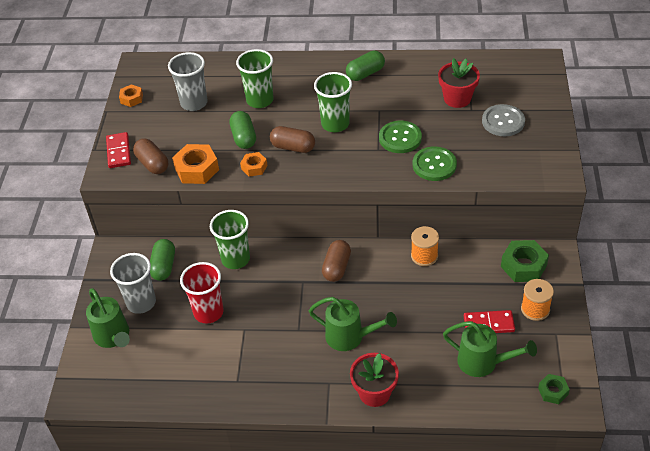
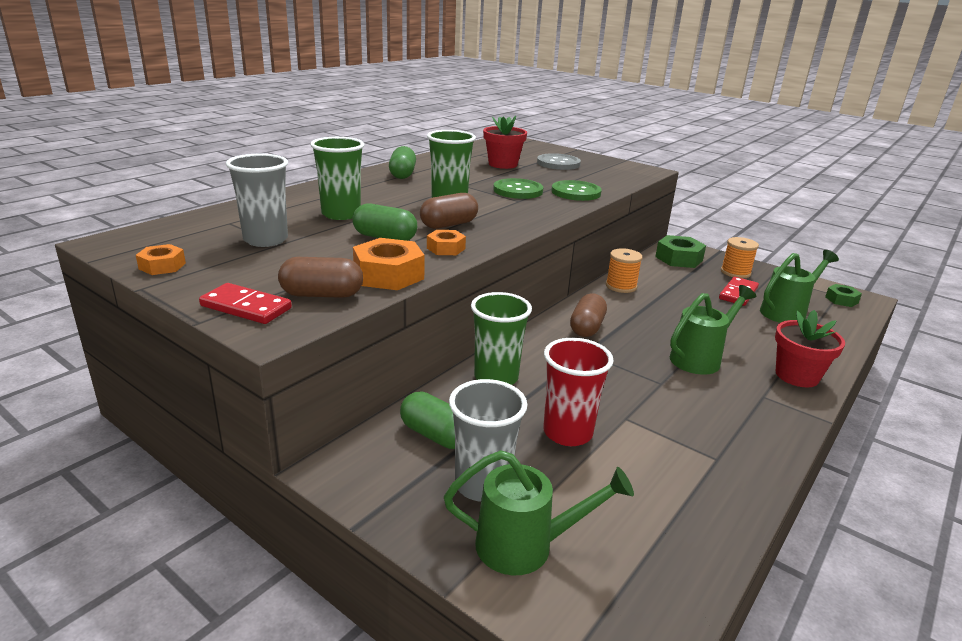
camera: 60 degrees left, 20 degrees down
(337, 267) = (587, 328): brown capsule -> brown capsule turned 60 degrees clockwise

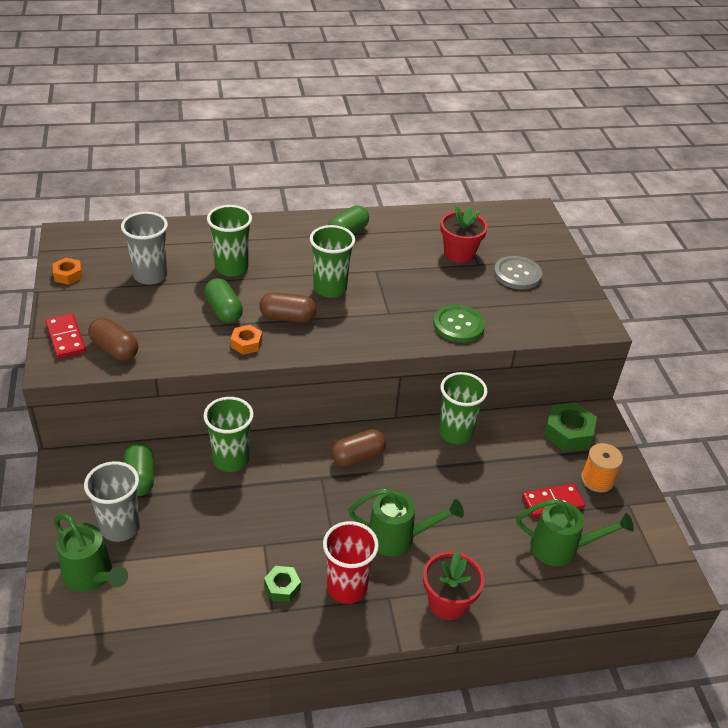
camera: 40 degrees right, 15 degrees up
(388, 275) = (174, 351): orange nut -> none
(518, 191) = (410, 299): green button -> none
(567, 433) = (212, 529): red cup -> red cup (347, 587)
(621, 286) = (455, 433): orange spool -> green cup
(841, 300) = (649, 571): green nut -> green nut (282, 587)

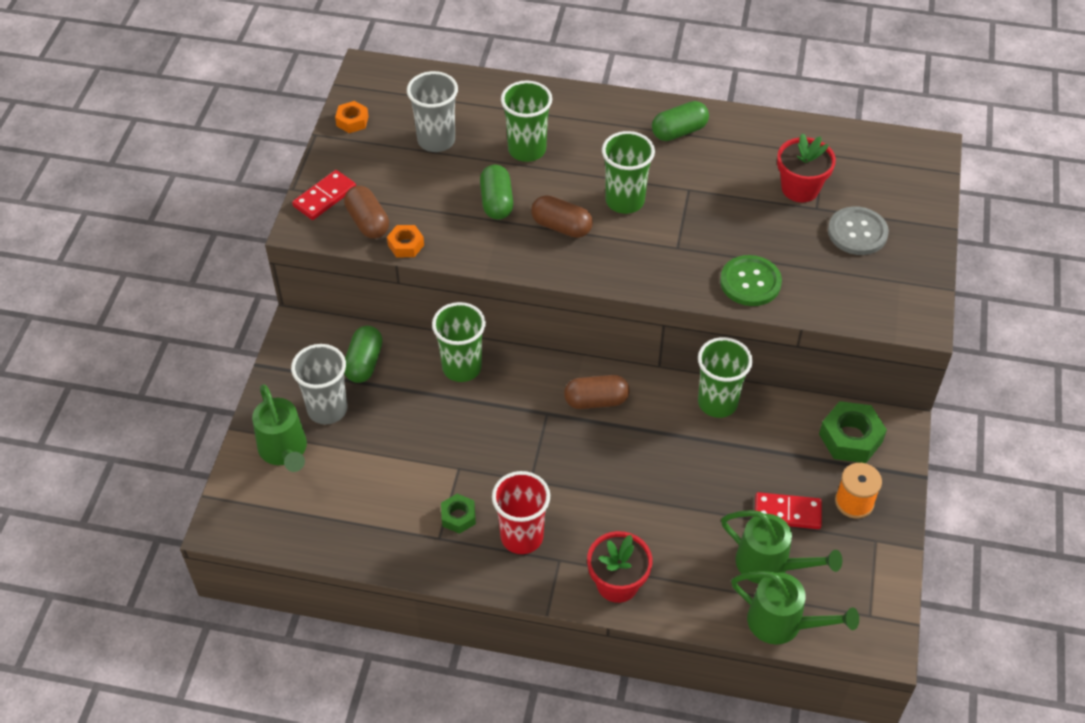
camera: 25 degrees right, 10 degrees up
(66, 338) = (325, 197): red domino -> red domino turned 45 degrees clockwise
(246, 343) = (504, 248): orange nut -> orange nut (406, 245)
(398, 538) = (598, 501): green watering can -> green watering can (783, 624)

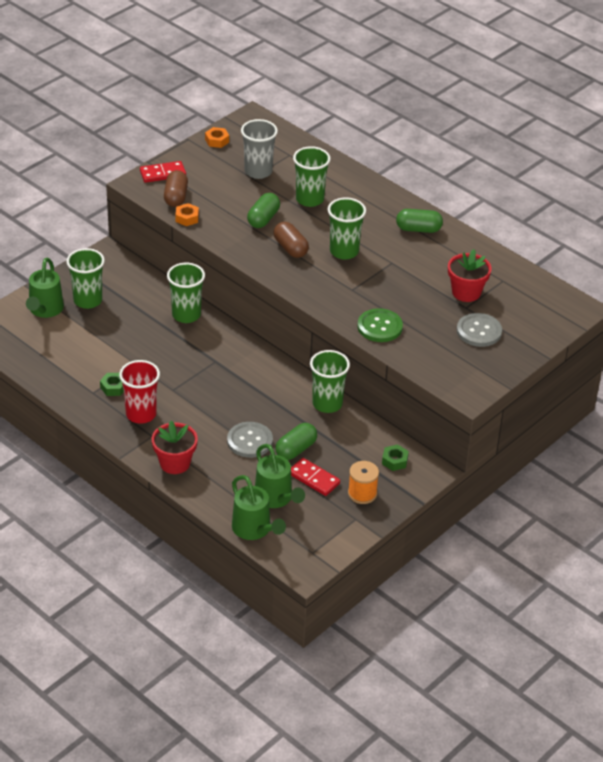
camera: 30 degrees right, 10 degrees down
(327, 409) = (88, 300): grey cup -> green cup
(364, 363) = (130, 287): green capsule -> green capsule (296, 449)
(596, 401) = (252, 368): brown capsule -> none
(676, 502) = (250, 441): none -> grey button
(850, 438) = (394, 461): green nut -> green nut, size x0.58

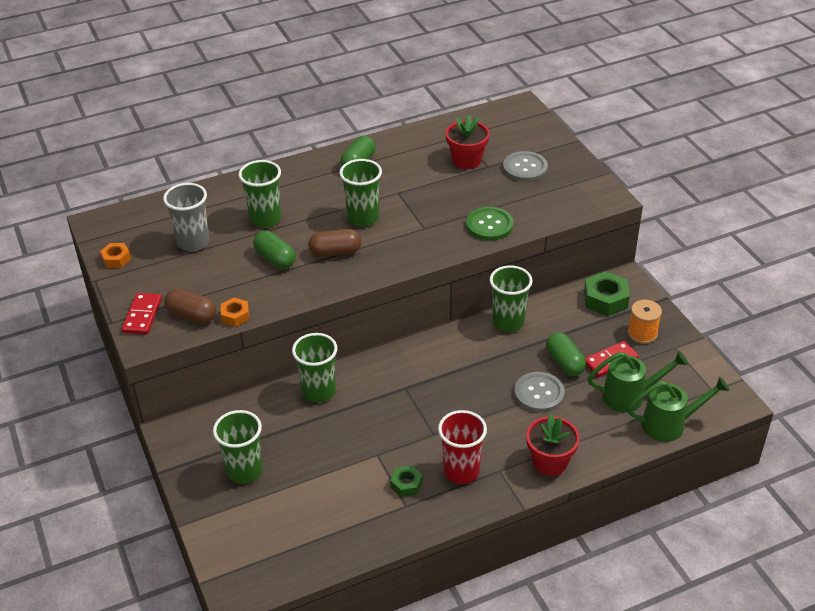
camera: 65 degrees left, 0 degrees up
(45, 310) = (238, 516): green watering can -> none
(394, 461) = (605, 300): green nut -> green nut, size x1.71

